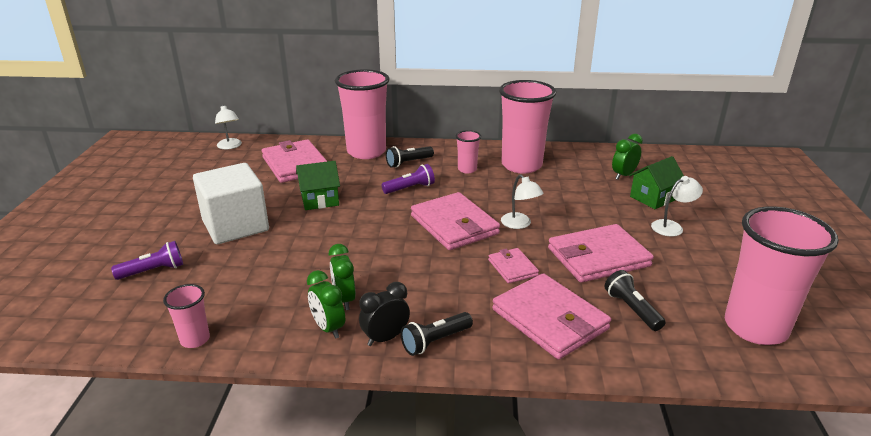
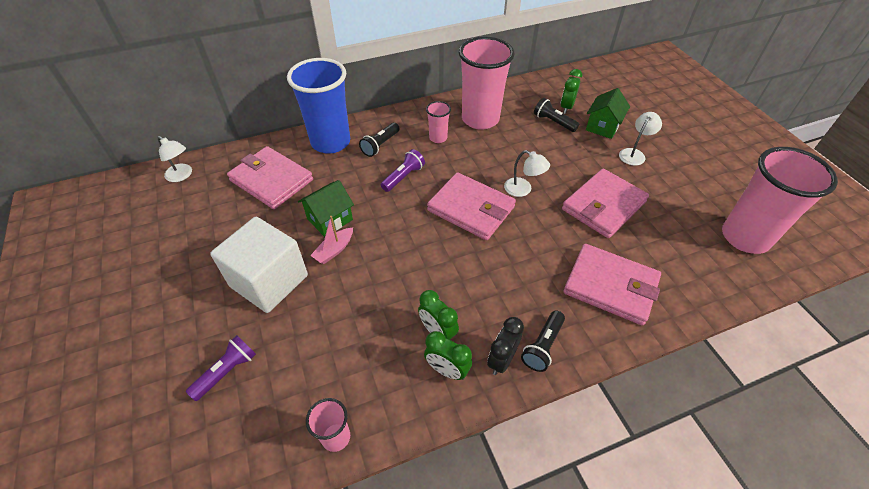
camera: 25 degrees left, 20 degrees up
(305, 221) = (334, 250): none -> pink boat
(366, 152) = (330, 142): pink cup -> blue cup
(512, 268) = (548, 241): pink wallet -> none
(631, 309) = (659, 252): black flashlight -> black flashlight (553, 122)

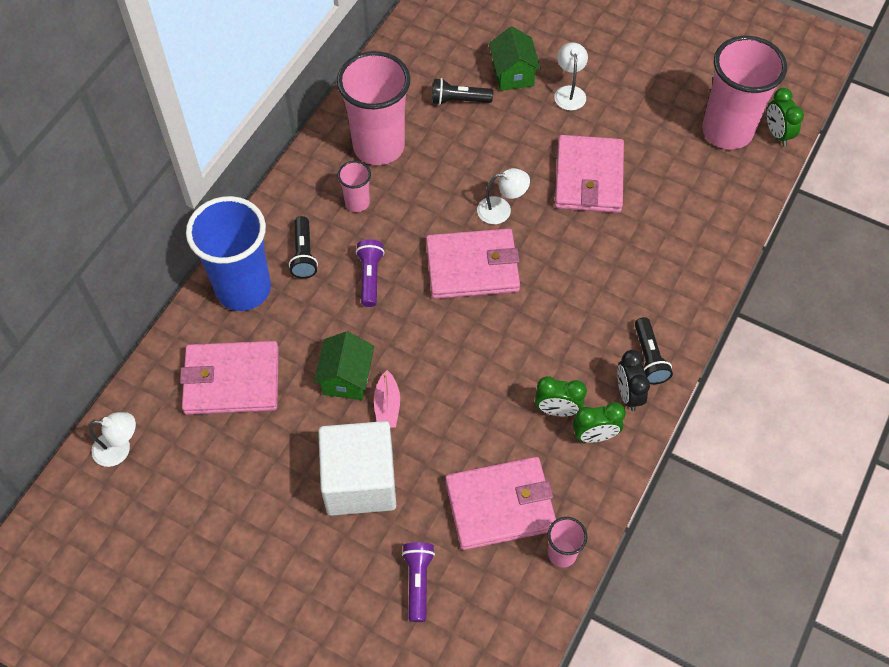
camera: 40 degrees left, 10 degrees up
(566, 107) = (455, 70): green clock -> green clock (777, 134)
(610, 286) = (658, 261): pink wallet -> pink wallet (500, 505)

